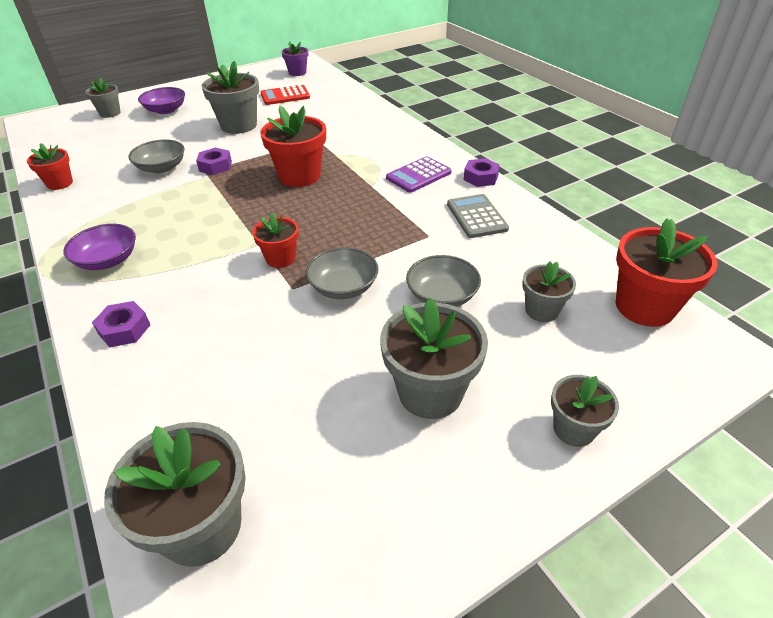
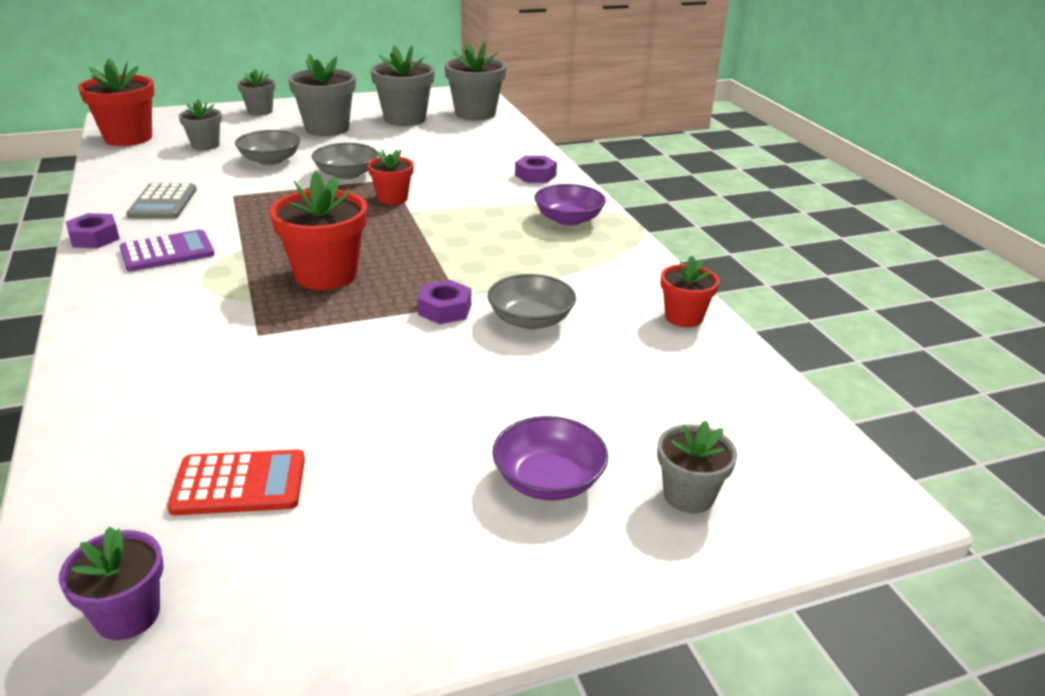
camera: 170 degrees left, 10 degrees down
(239, 125) = (385, 394): grey flower pot -> grey flower pot (405, 119)

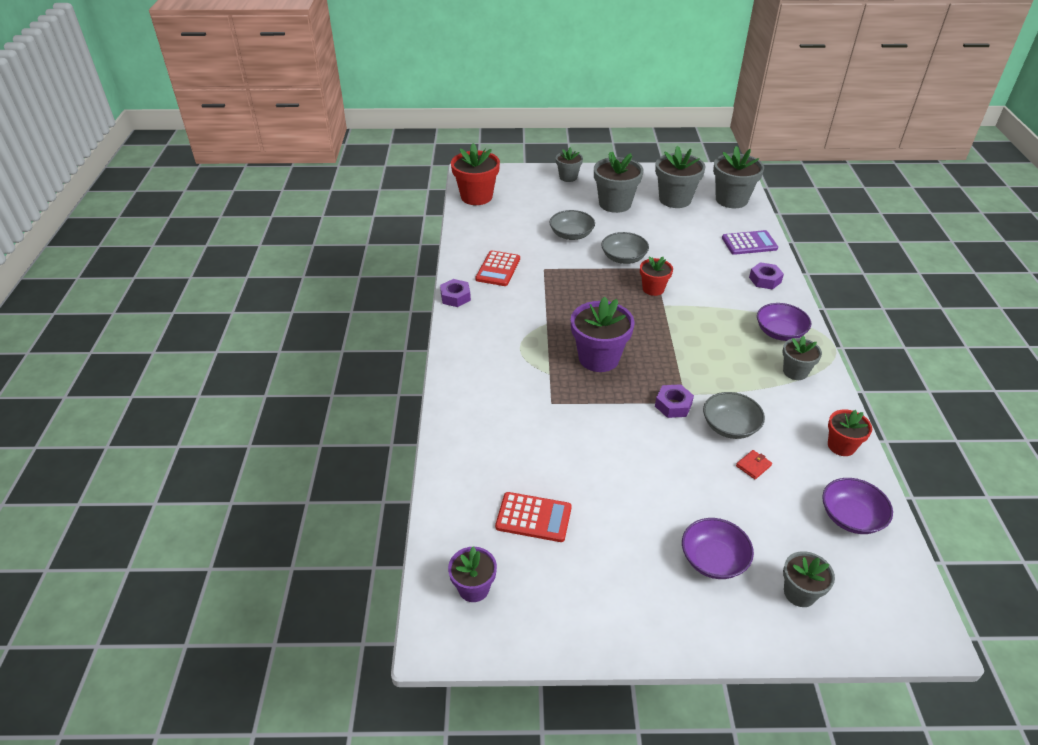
camera: 20 degrees right, 10 degrees up
(163, 202) = (498, 269): grey calculator -> red calculator
(167, 252) = (499, 318): purple calculator -> purple calculator (749, 243)
(205, 145) = (528, 212): grey flower pot -> grey flower pot (795, 371)
(326, 275) = (598, 358): red flower pot -> purple flower pot
(575, 357) = (753, 466): none -> red wallet
(725, 390) = (851, 517): none -> purple bowl

